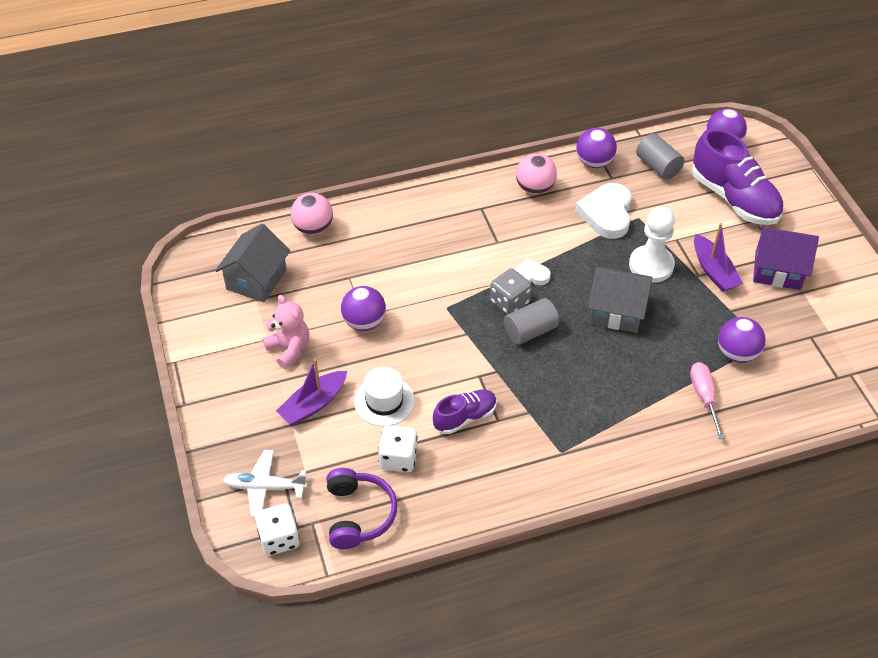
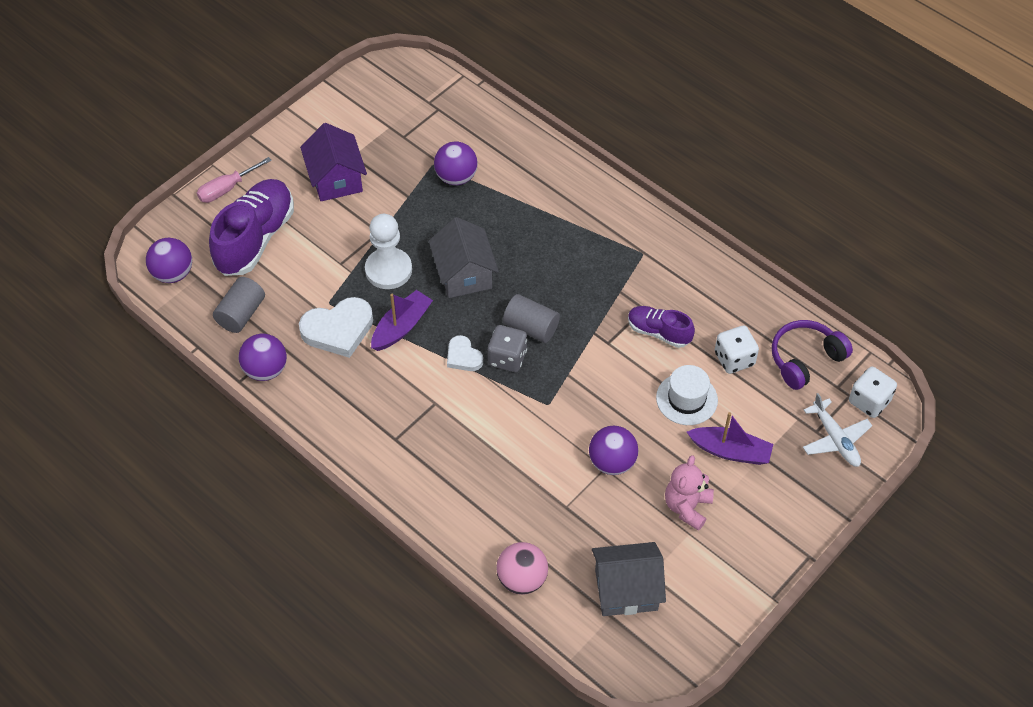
camera: 120 degrees left, 5 degrees up
(535, 188) = (337, 405): pink ball -> none
(704, 397) = (519, 183): pink screwdriver -> pink screwdriver (227, 189)
(713, 271) = (366, 223): purple boat -> purple boat (401, 327)

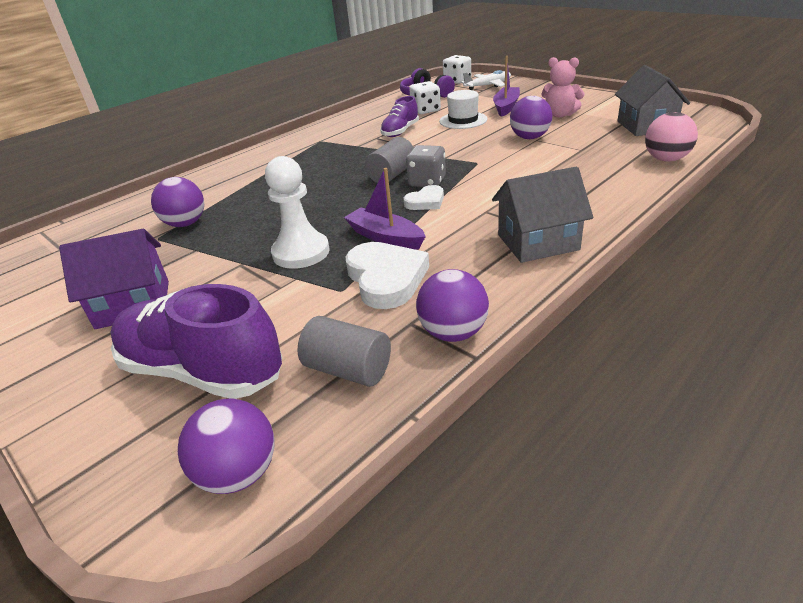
camera: 85 degrees left, 20 degrees down
(227, 189) = (75, 418): pink screwdriver -> none
(464, 274) = (320, 209): grey house -> grey house (538, 242)

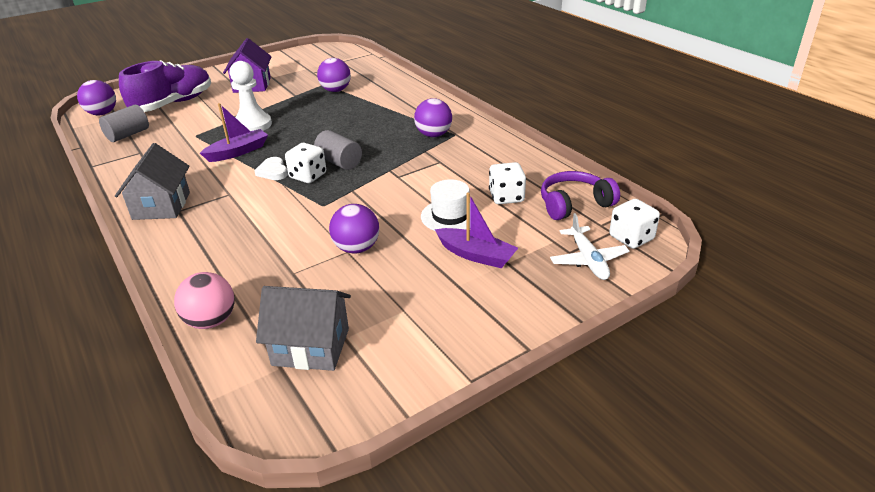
camera: 100 degrees right, 0 degrees up
(386, 279) = (189, 149): white heart -> none
(400, 131) = (445, 175): purple shoe -> none
(427, 182) = (308, 176): grey dice -> white dice
(453, 333) = (116, 162): purple ball -> purple ball (433, 135)
(560, 115) = (412, 289): pink teddy bear -> none

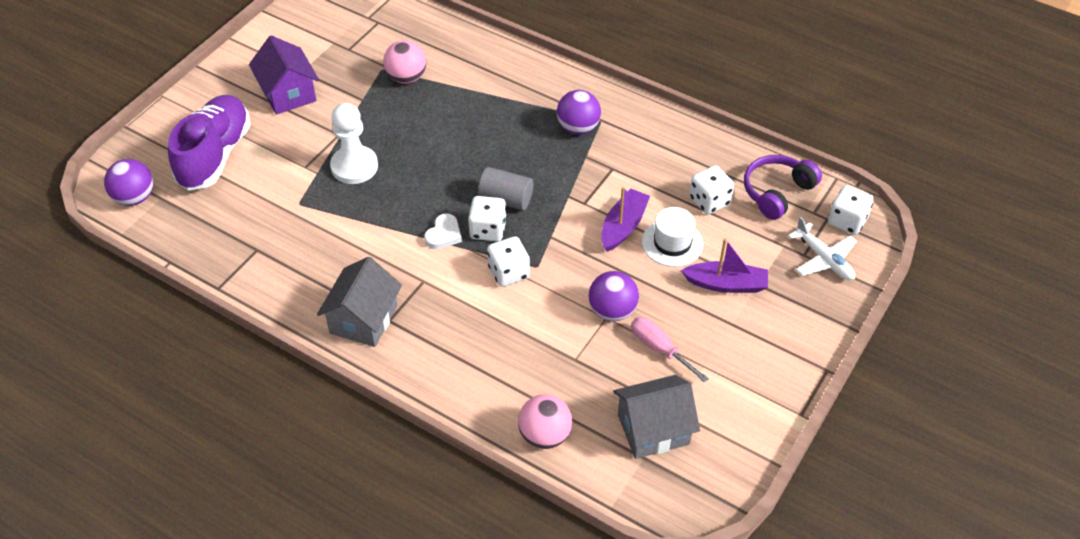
camera: 25 degrees left, 15 degrees up
(128, 135) = (211, 225): grey cylinder -> none
(161, 206) = (363, 319): grey house -> grey house turned 45 degrees clockwise
(238, 152) = (376, 216): purple boat -> purple boat (623, 226)
(273, 171) = (444, 234): white heart -> white heart turned 105 degrees counterclockwise
(297, 204) = (509, 272): none -> white dice
(336, 90) = (406, 77): purple ball -> pink ball
(374, 285) = (659, 349): none -> pink screwdriver

